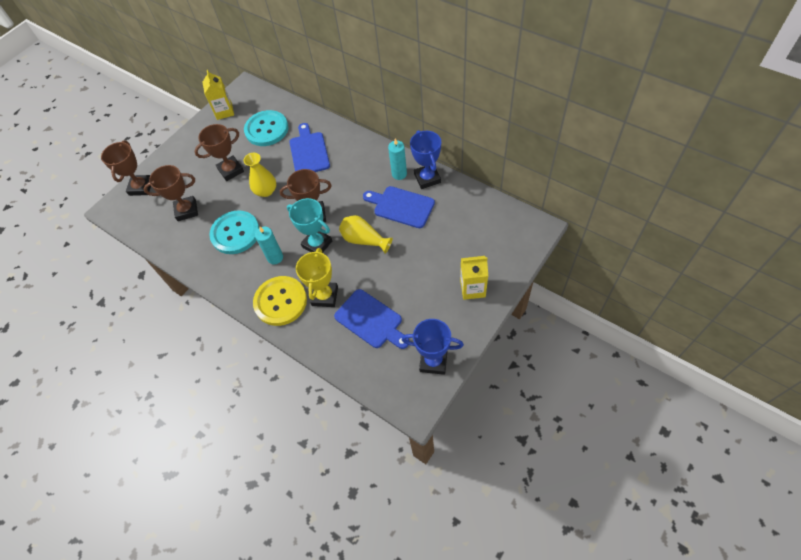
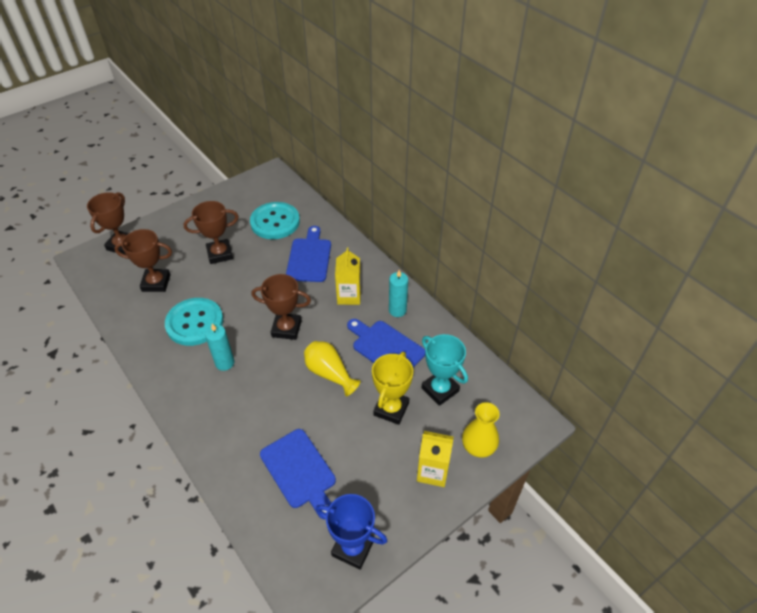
camera: 10 degrees right, 10 degrees down
(224, 111) = (240, 192): yellow carton -> yellow carton (349, 296)
(266, 191) = (246, 286): yellow vase -> yellow vase (478, 446)
(280, 301) = (209, 415): yellow button -> none
(317, 244) = (276, 362): turquoise trophy -> turquoise trophy (440, 389)
(325, 296) = (260, 425): yellow trophy -> yellow trophy (391, 409)
(427, 178) = (427, 324): blue trophy -> none

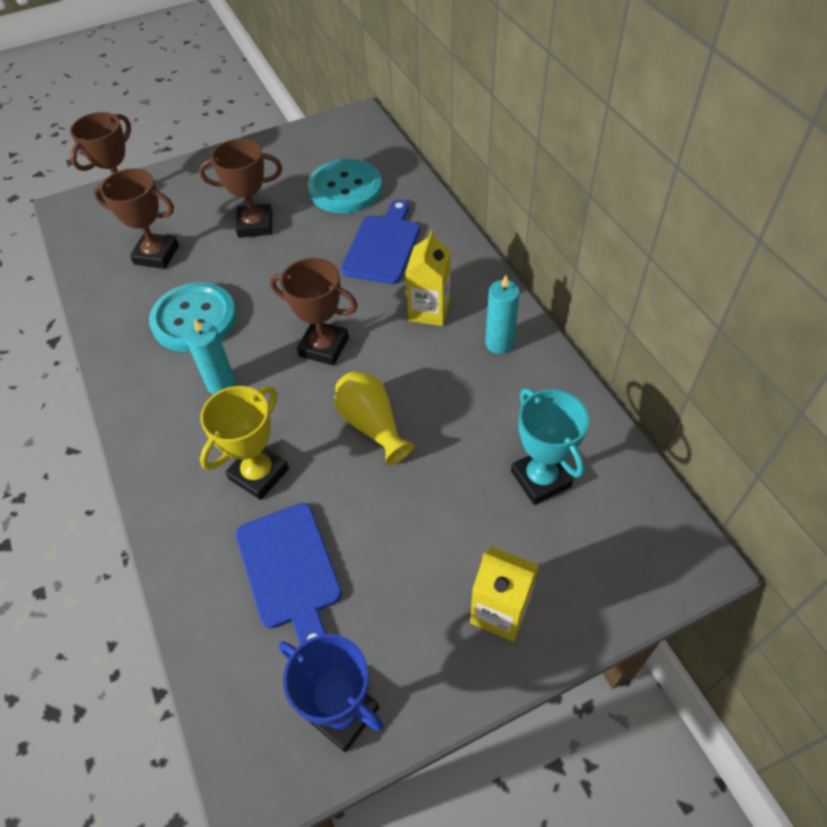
camera: 15 degrees right, 5 degrees up
(386, 347) = (468, 398): blue cutting board -> none
(391, 409) = (455, 497): yellow trophy -> yellow trophy (258, 474)
(478, 446) = (585, 584): yellow vase -> none

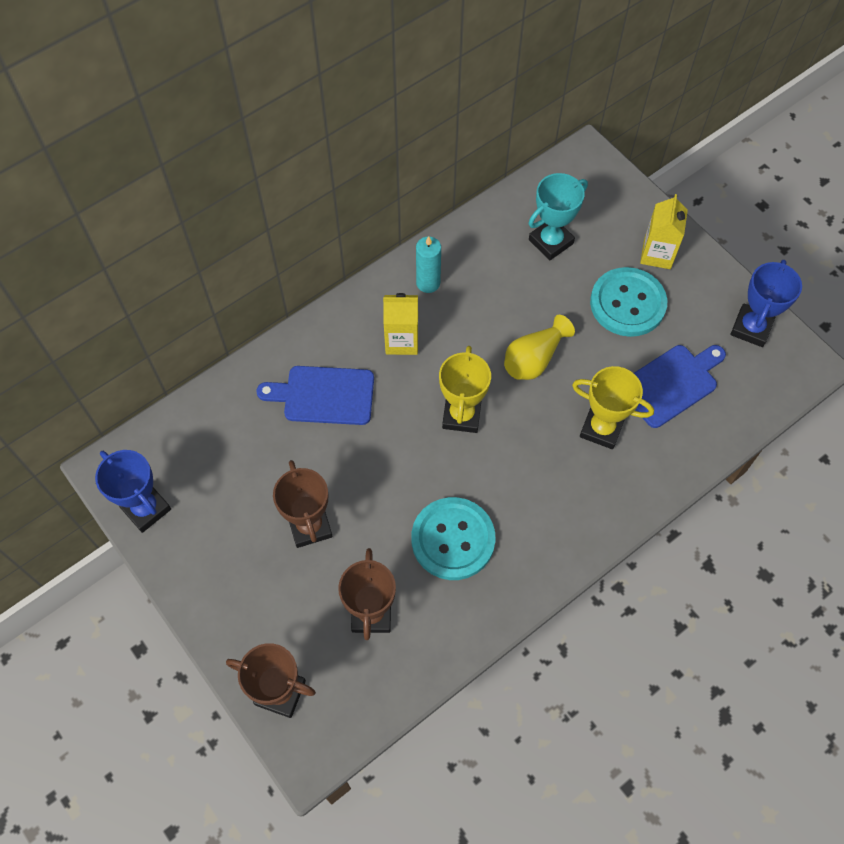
camera: 105 degrees left, 10 degrees up
(221, 384) = (523, 487): turquoise candle -> none
(314, 136) = (146, 508): none -> blue trophy
(324, 347) = (461, 415): brown trophy -> yellow trophy
(345, 188) = (239, 451): turquoise button -> turquoise button (627, 303)

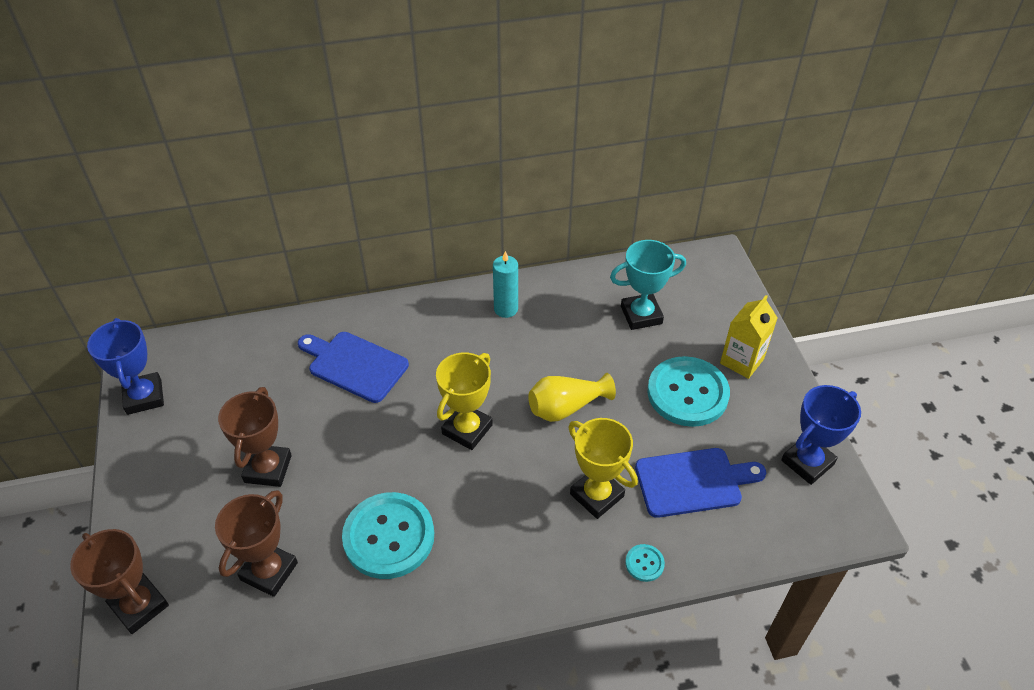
camera: 25 degrees right, 15 degrees down
(402, 340) = (452, 346): yellow carton -> none
(668, 470) = (644, 563): none -> turquoise button

